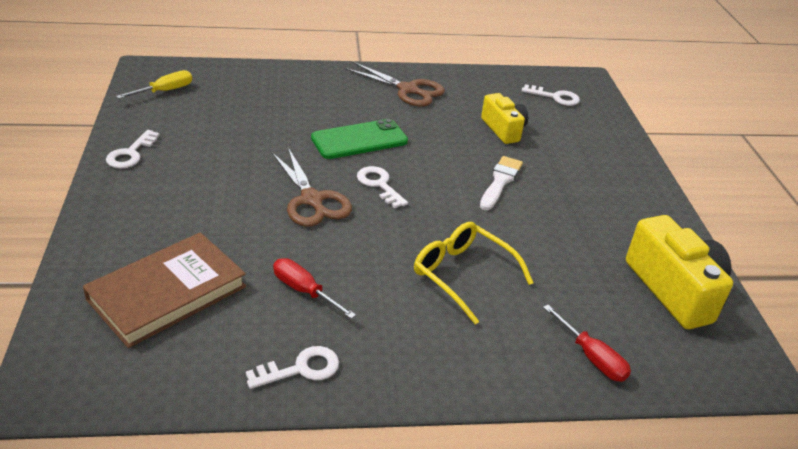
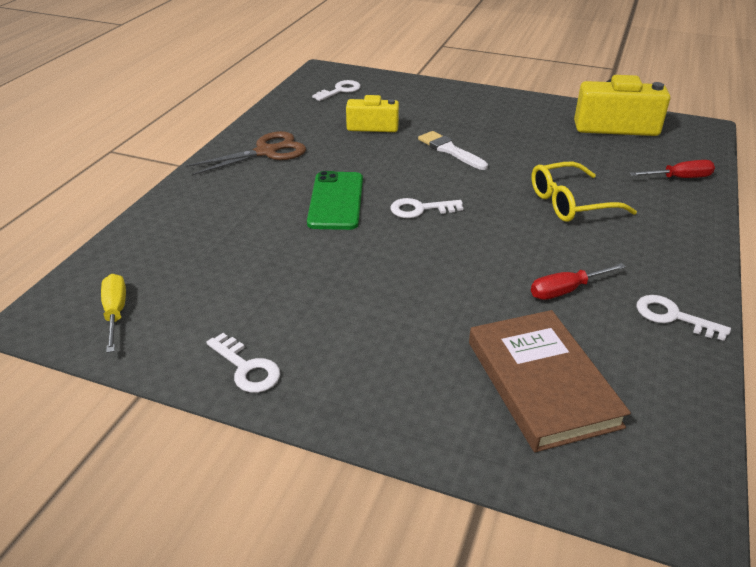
camera: 60 degrees left, 0 degrees up
(300, 369) = (673, 317): white key -> white key turned 60 degrees counterclockwise
(312, 200) = (424, 253): brown scissors -> none

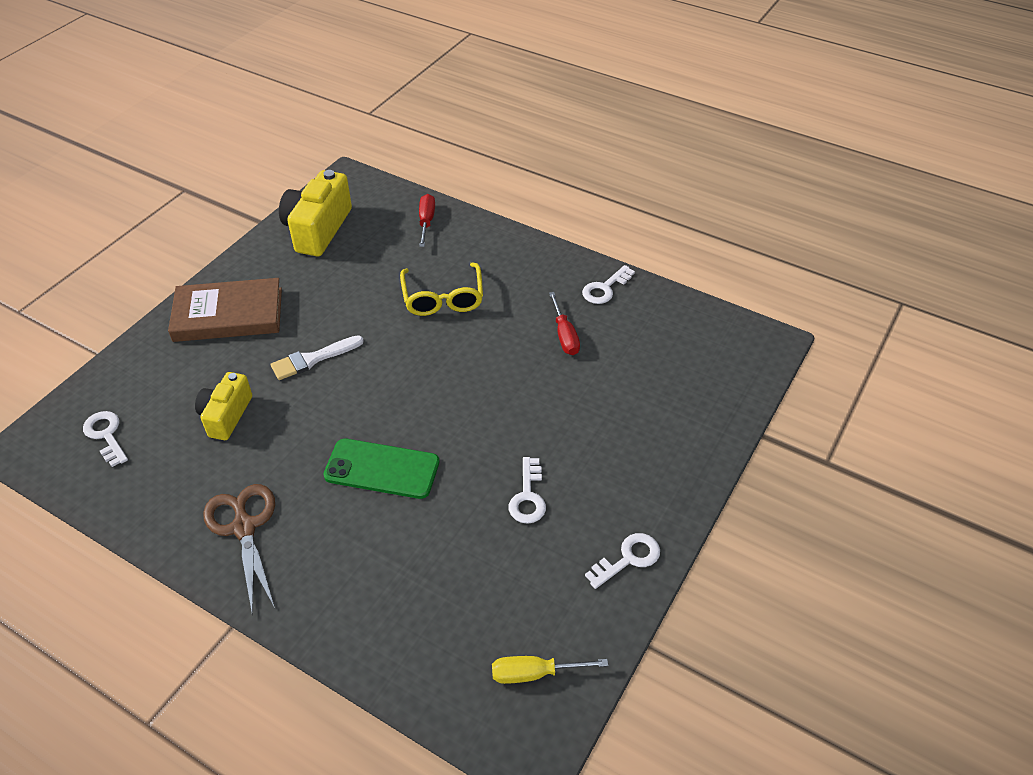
camera: 80 degrees left, 10 degrees up
(420, 209) = (420, 403): white key -> white key (528, 496)
(541, 383) = (664, 376): brown book -> brown book (228, 315)

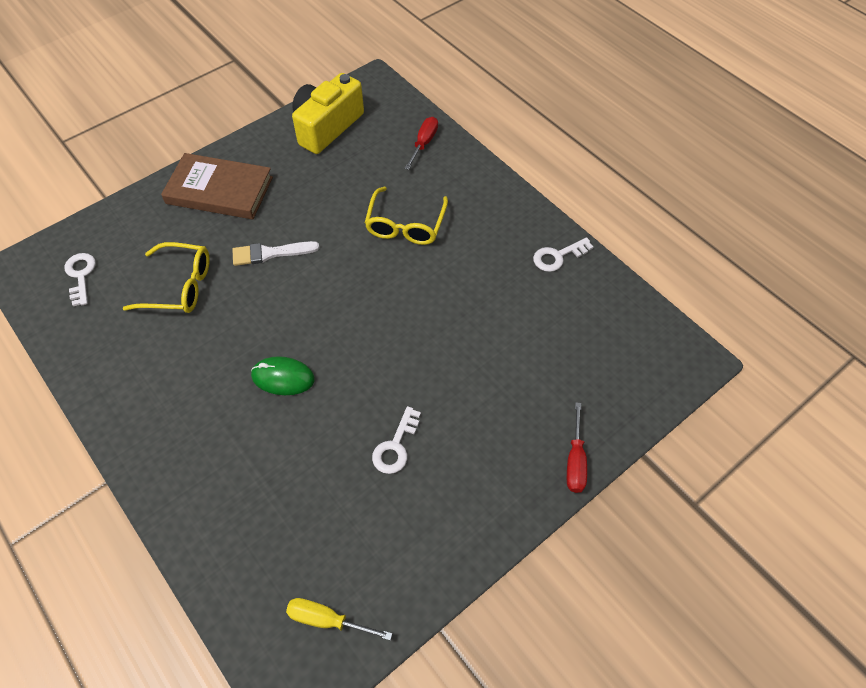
camera: 20 degrees right, 10 degrees up
(226, 415) = (179, 286): yellow camera -> yellow glasses
(244, 527) = (150, 395): brown scissors -> none
(382, 469) = (283, 377): green phone -> green mouse
(564, 336) = (498, 295): red screwdriver -> red screwdriver (575, 461)
(628, 559) = (458, 539): white key -> none

